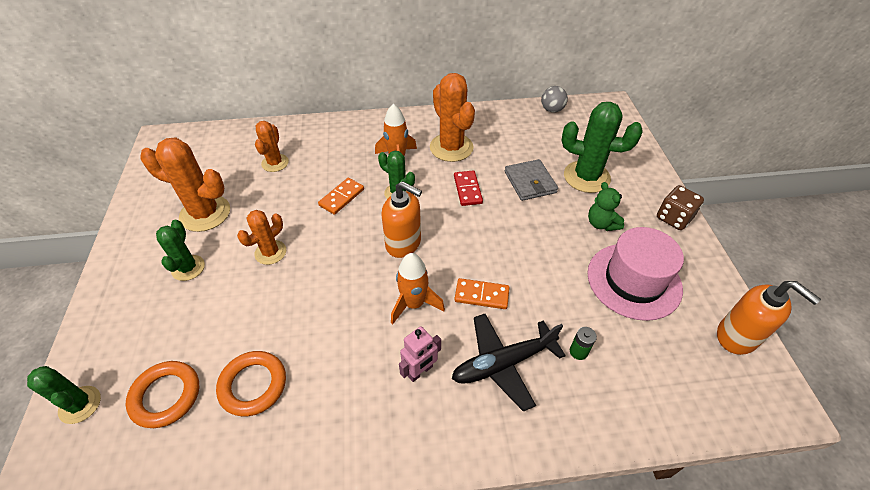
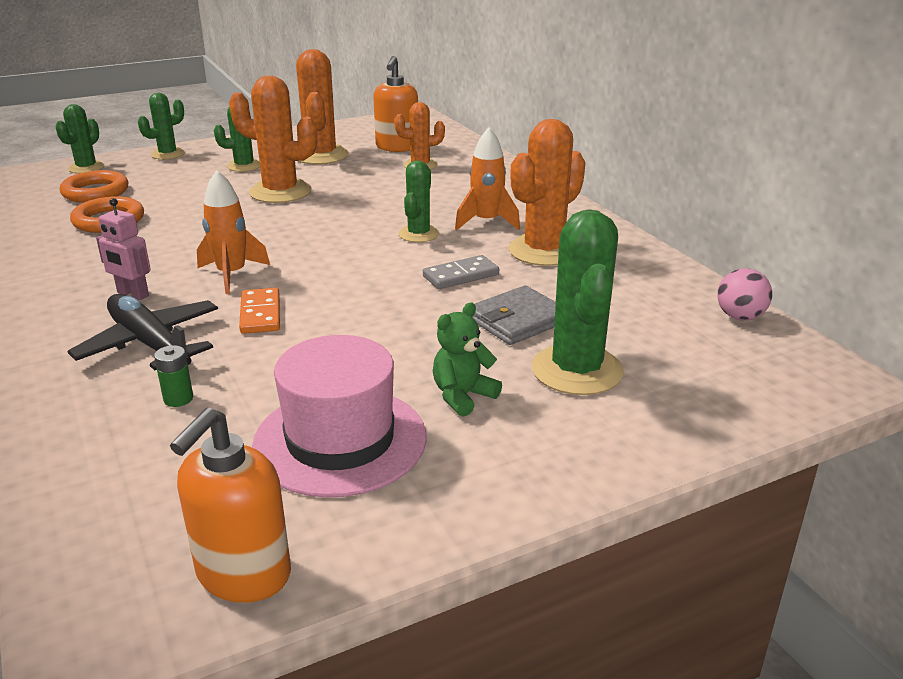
camera: 70 degrees right, 20 degrees down
(101, 325) = (168, 154): none -> green cactus
(270, 252) = (280, 192): orange cactus -> orange cactus, size x1.68
(342, 197) = (387, 206): orange domino -> none
(403, 243) = (329, 252): orange soap dispenser -> orange soap dispenser (397, 147)
(467, 189) = (460, 275): red domino -> grey domino
(552, 110) = (740, 317): grey ball -> pink ball
(673, 218) = (536, 480): brown dice -> none

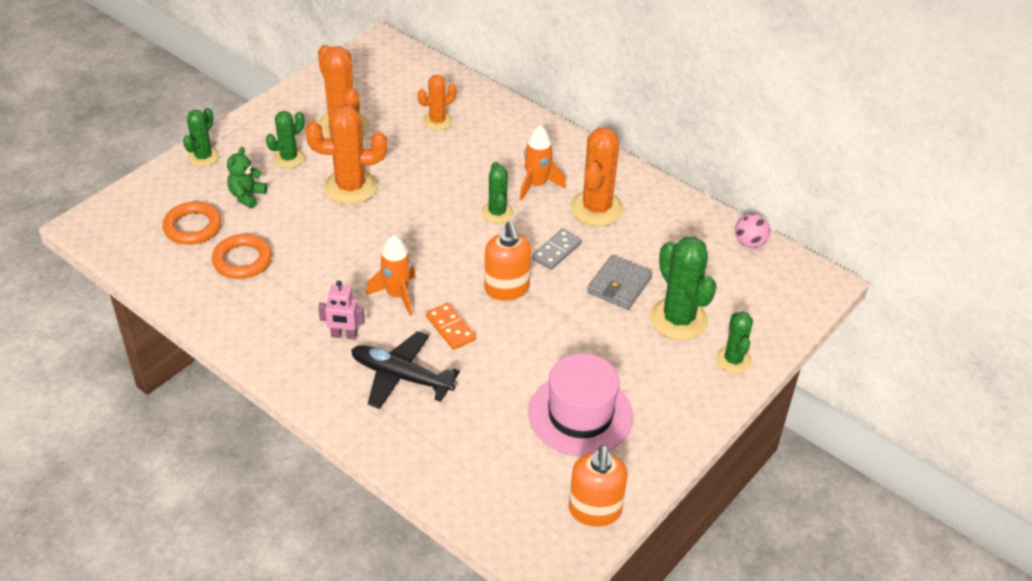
camera: 25 degrees left, 15 degrees up
(86, 168) = (148, 195): green cactus -> green cactus (733, 360)
(178, 399) = (461, 415): green battery -> none
(397, 147) = (399, 98): orange soap dispenser -> orange soap dispenser (507, 289)
(462, 396) = (626, 360): green teddy bear -> green teddy bear (247, 196)

